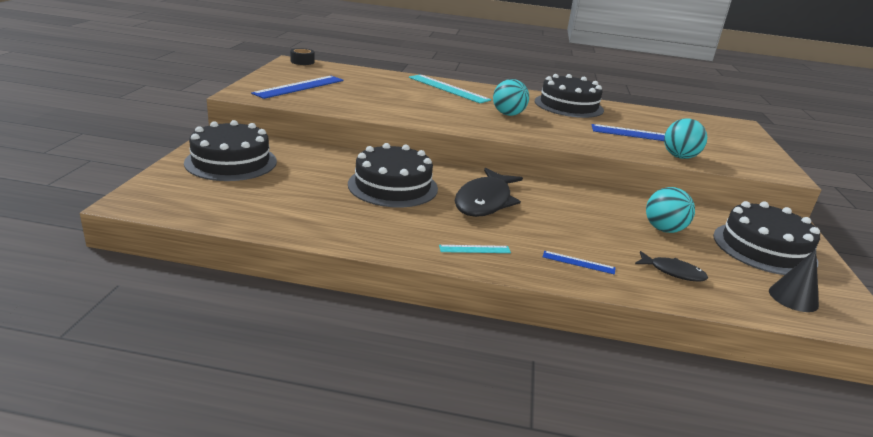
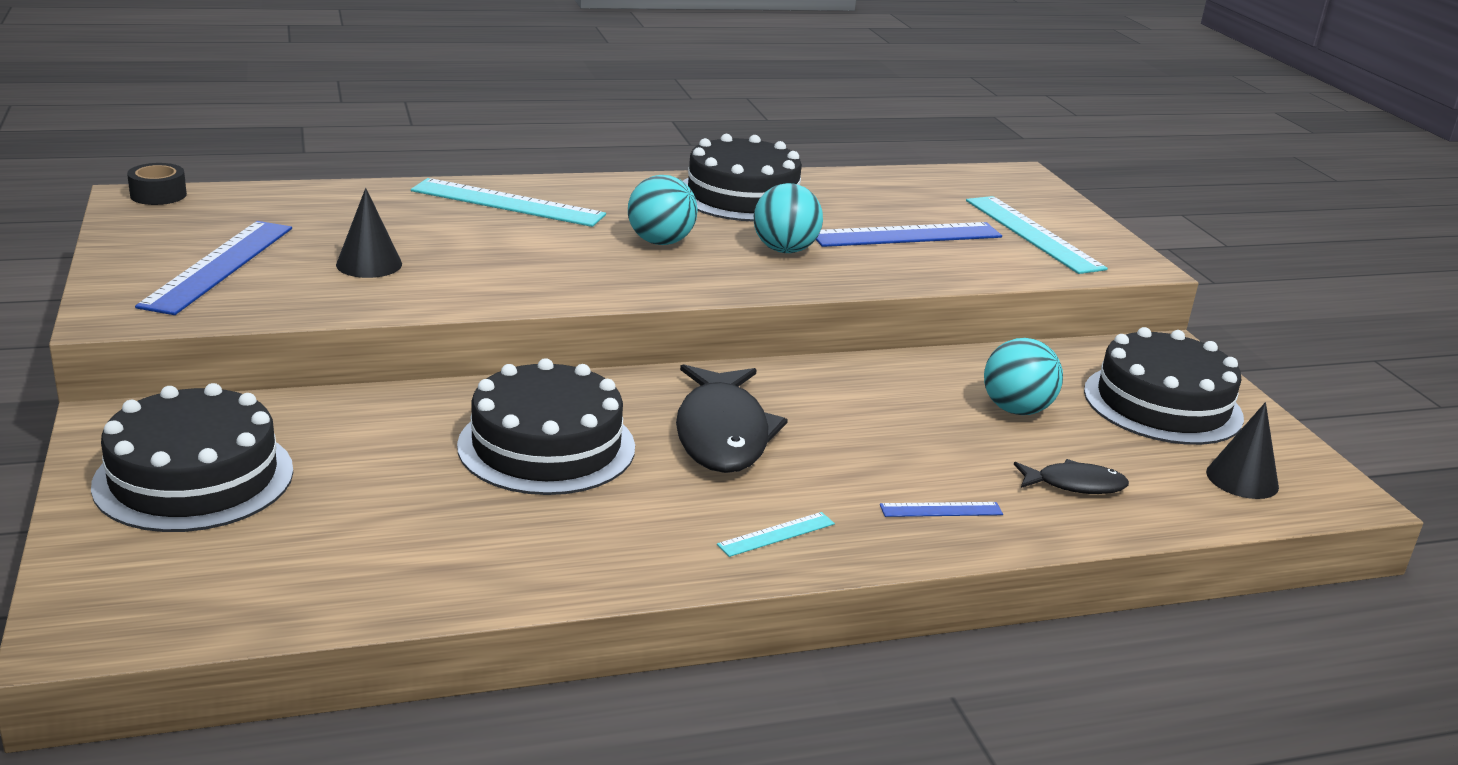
camera: 25 degrees left, 0 degrees up
(362, 97) = (369, 264): none -> black cone
(679, 157) = (982, 269): turquoise ball -> turquoise ball (784, 250)
(725, 148) = (1032, 234): none -> turquoise ruler

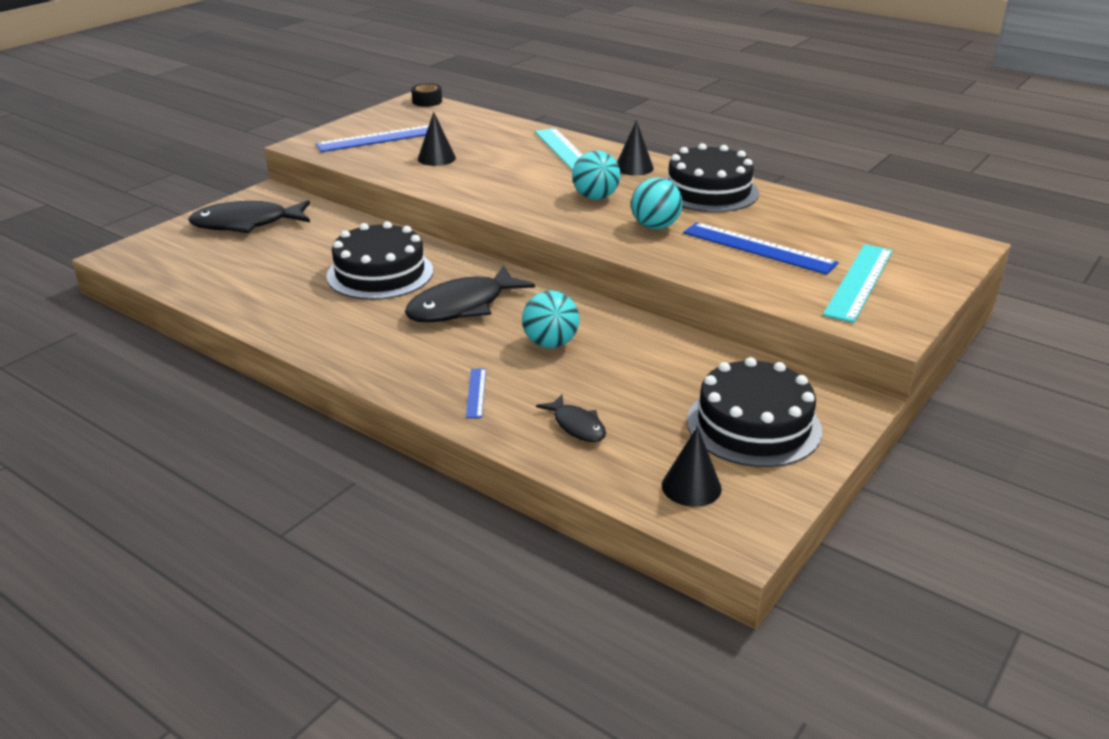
camera: 55 degrees right, 5 degrees up
(194, 477) = (247, 224): black cake -> black fish
(618, 196) = (634, 167): none -> black cone
(776, 534) = (380, 357): turquoise ruler -> none
(941, 510) = (476, 393): blue ruler -> blue ruler turned 45 degrees clockwise
(1016, 410) = (644, 377): turquoise ball -> turquoise ball (550, 343)

